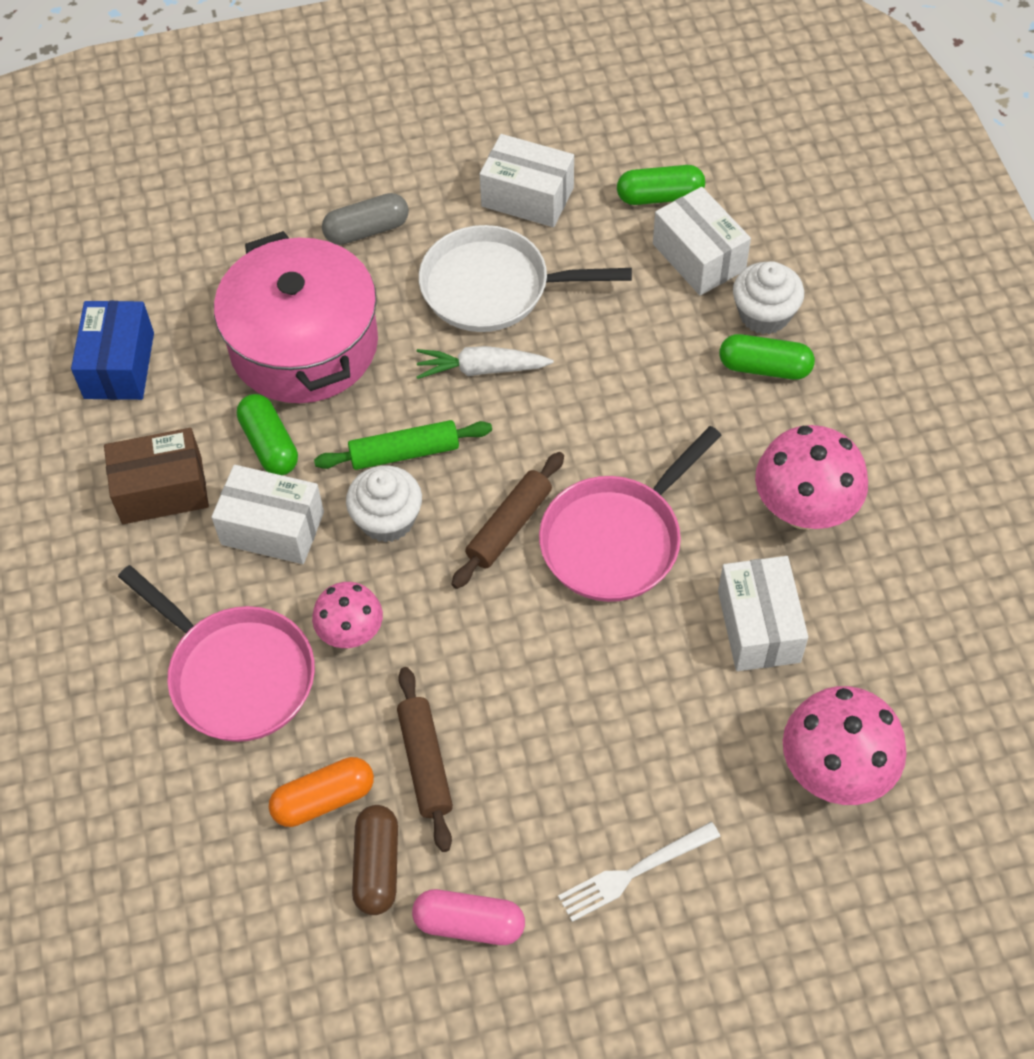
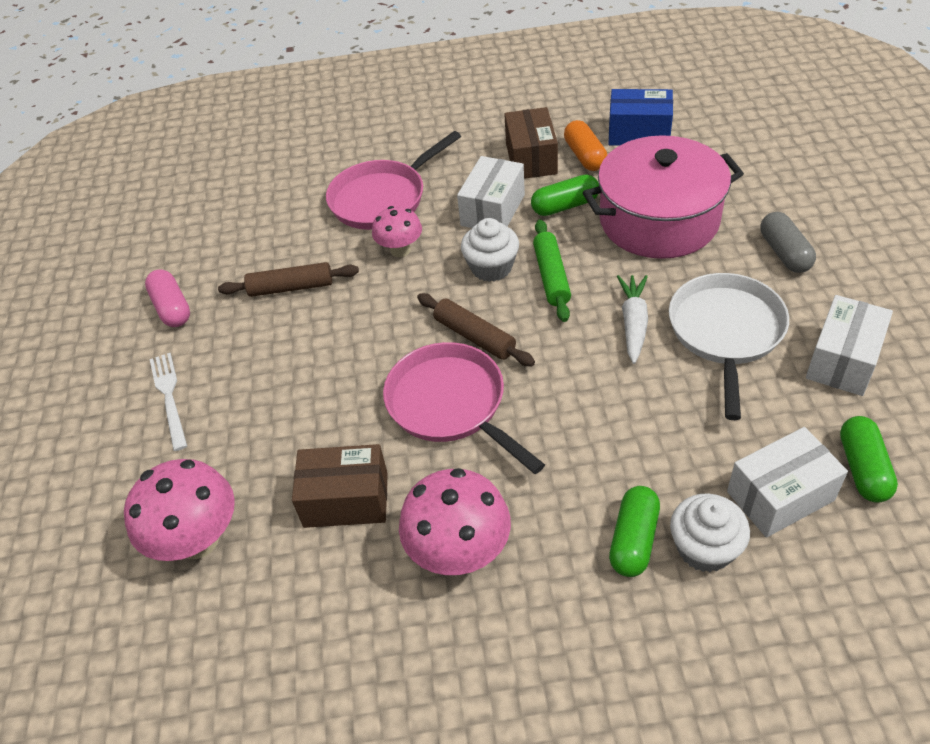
camera: 100 degrees right, 10 degrees down
(324, 799) = (282, 240): orange capsule -> orange capsule (585, 156)
(377, 866) = (228, 265): brown capsule -> none
(469, 923) = (172, 308): pink capsule -> pink capsule turned 45 degrees counterclockwise
(758, 626) = (346, 499): white box -> brown box

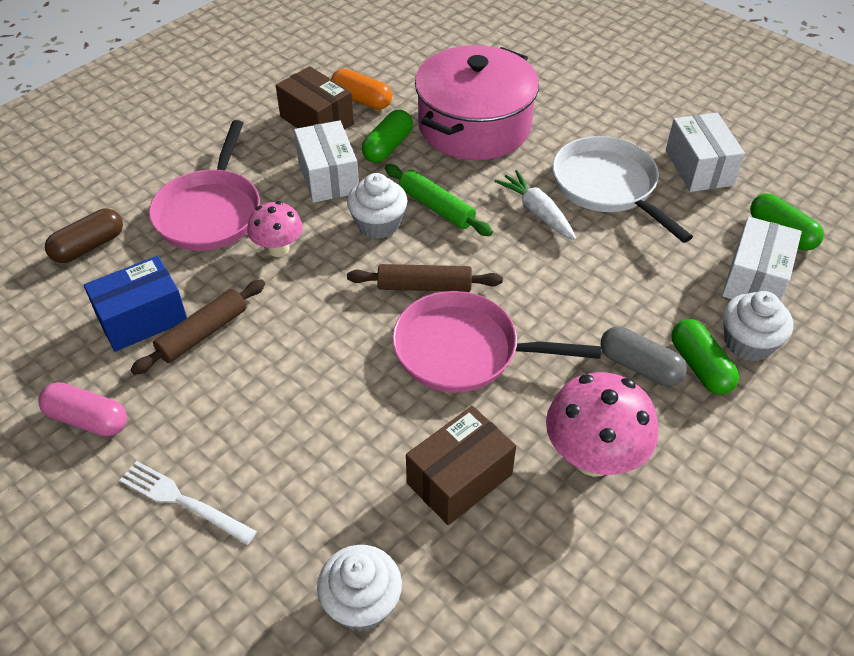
camera: 45 degrees left, 0 degrees up
(198, 540) = (362, 603): pink mushroom -> white cupcake
(284, 186) = (89, 246): none -> brown capsule
(639, 133) = (387, 64): blue box -> blue box (142, 318)
(784, 253) = (588, 111): grey capsule -> grey capsule (639, 366)

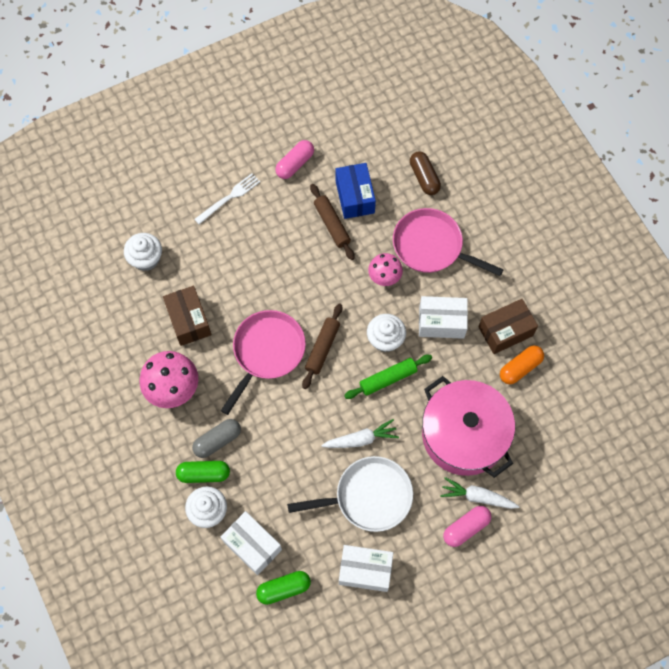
camera: 110 degrees right, 20 degrees up
(388, 147) = (460, 368): green capsule -> none
(544, 101) = (477, 496): none -> white carrot
(587, 102) = (466, 528): none -> pink capsule

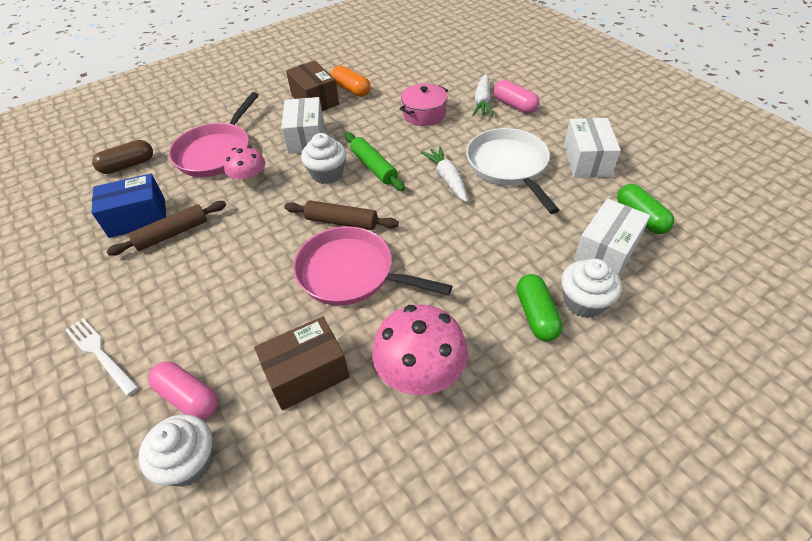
camera: 95 degrees left, 20 degrees down
(217, 441) = (485, 307): grey capsule -> none
(295, 164) = (67, 282): pink capsule -> pink capsule (188, 397)
(464, 434) = (424, 114): pink pot -> pink pot, size x0.51

